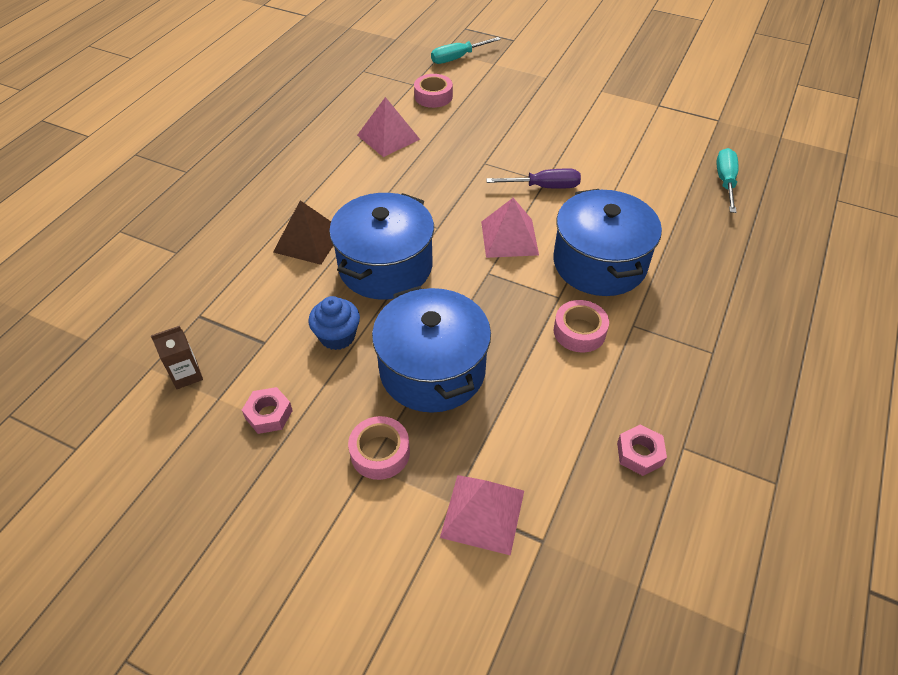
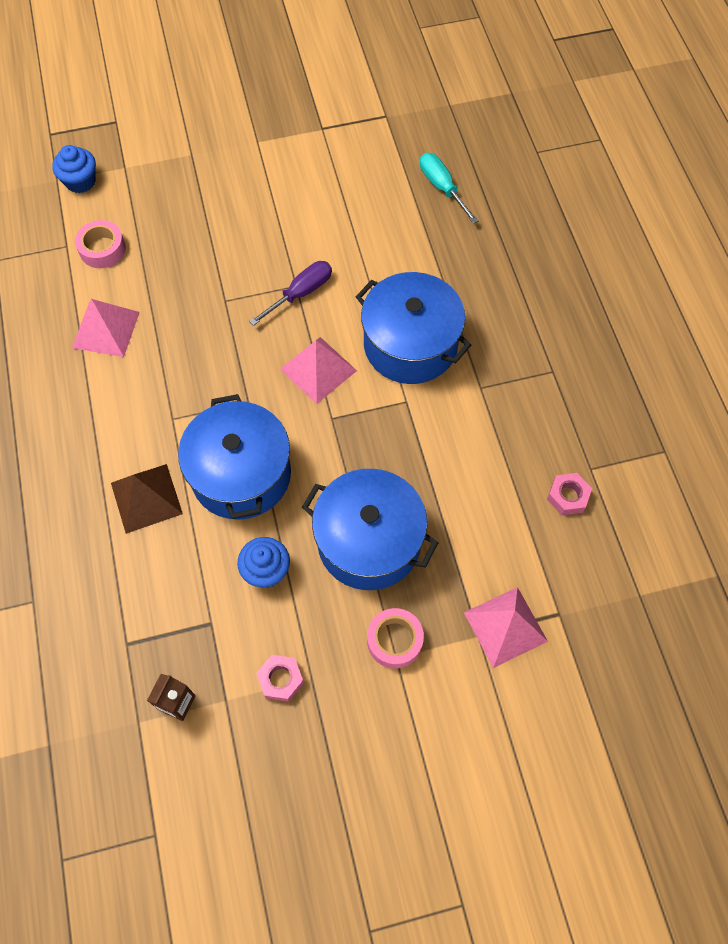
camera: 40 degrees left, 15 degrees up
(458, 58) = (80, 181): turquoise screwdriver -> blue cupcake
(579, 331) = (447, 423): pink tape -> none

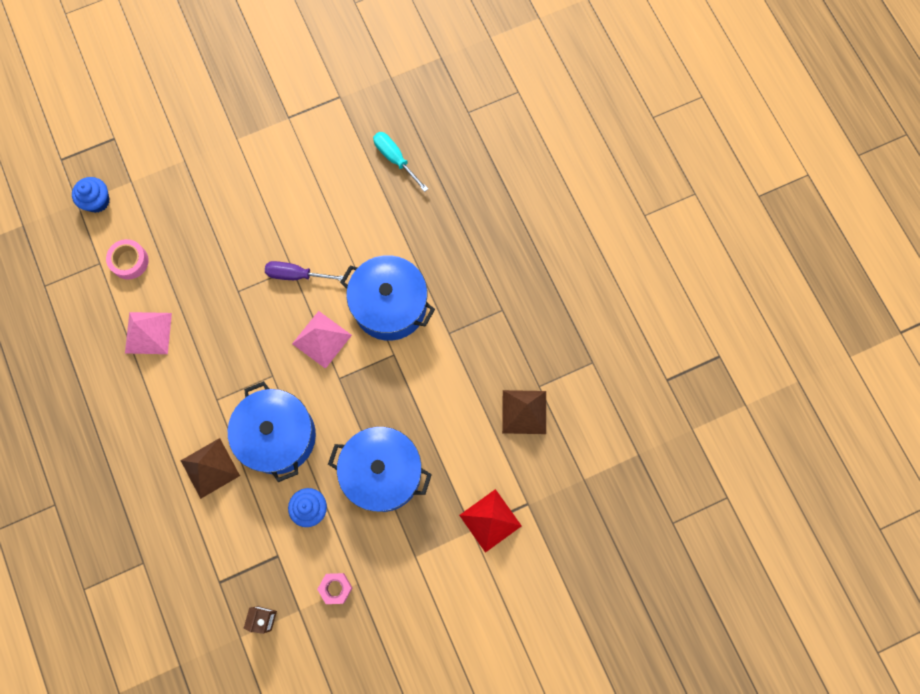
camera: 10 degrees left, 10 degrees up
(300, 293) = (297, 275): purple screwdriver -> purple screwdriver turned 120 degrees counterclockwise
(394, 640) = (412, 545): pink tape -> none
(505, 626) = (490, 520): pink pyramid -> red pyramid
(567, 496) = (524, 412): pink nut -> brown pyramid

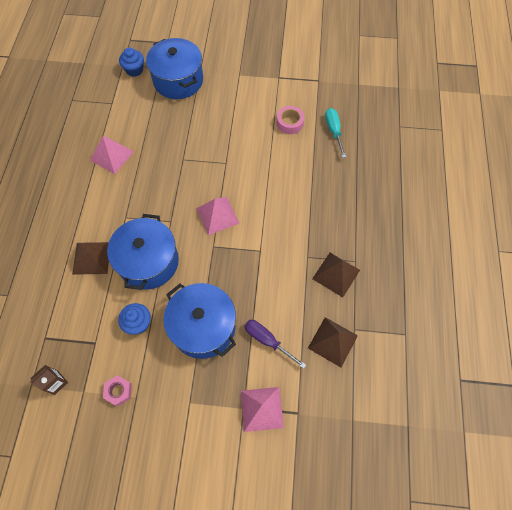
camera: 30 degrees right, 10 degrees down
(129, 261) = (129, 110): pink tape -> pink tape (290, 123)
(297, 275) = (226, 168): purple screwdriver -> purple screwdriver (267, 341)
(390, 305) = (276, 218): blue pot -> blue pot (178, 80)
(490, 336) = (336, 274): none -> brown pyramid
(490, 520) = (261, 408): red pyramid -> pink pyramid

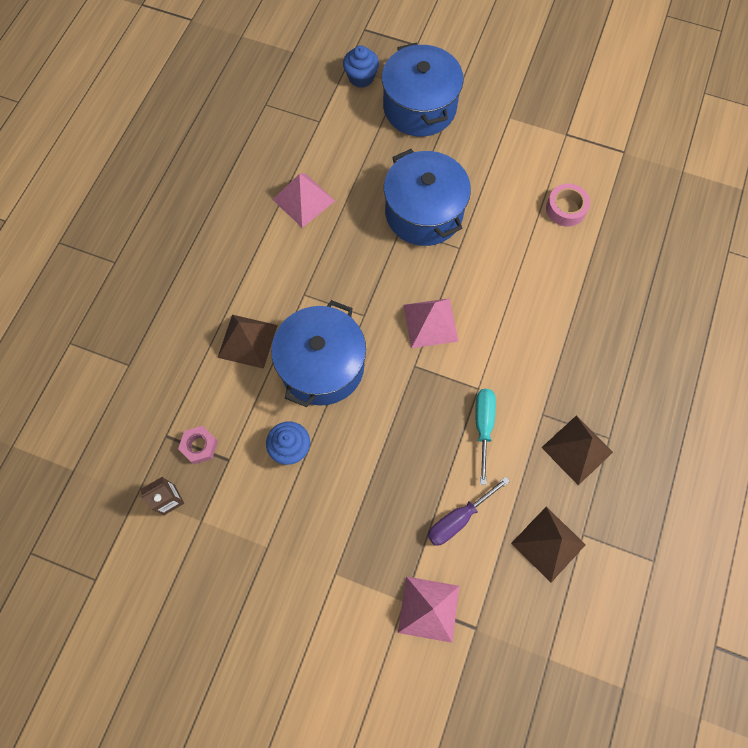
camera: 15 degrees right, 5 degrees up
(118, 391) = (246, 533): pink nut -> pink nut (199, 446)
(203, 327) = (376, 476): blue pot -> blue pot (424, 213)
(267, 341) = (458, 518): purple screwdriver -> purple screwdriver turned 90 degrees counterclockwise
(334, 131) = (627, 236): turquoise screwdriver -> turquoise screwdriver (483, 427)

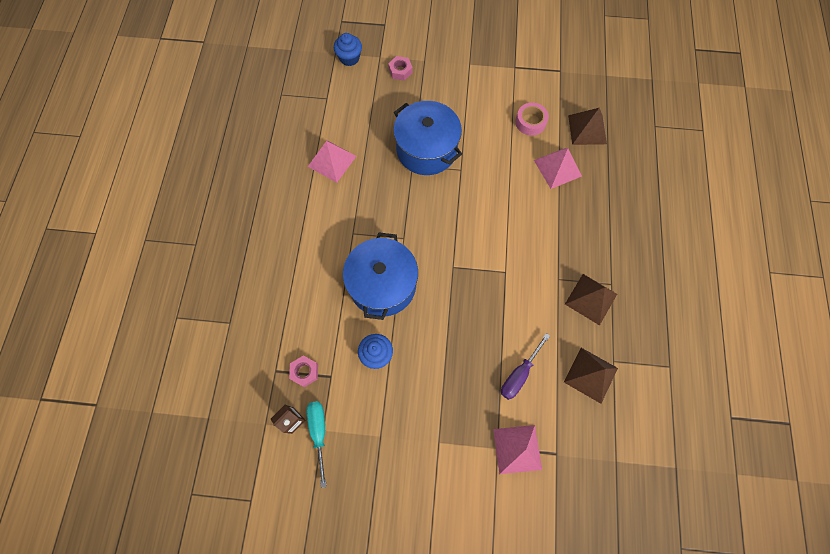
camera: 15 degrees left, 0 degrees up
(247, 341) = (319, 280): brown pyramid -> brown pyramid (587, 129)
(419, 107) = (400, 71): blue pot -> pink nut
(430, 323) = (455, 231): pink pyramid -> pink pyramid (557, 168)
(483, 427) = (517, 300): turquoise screwdriver -> turquoise screwdriver (319, 433)

